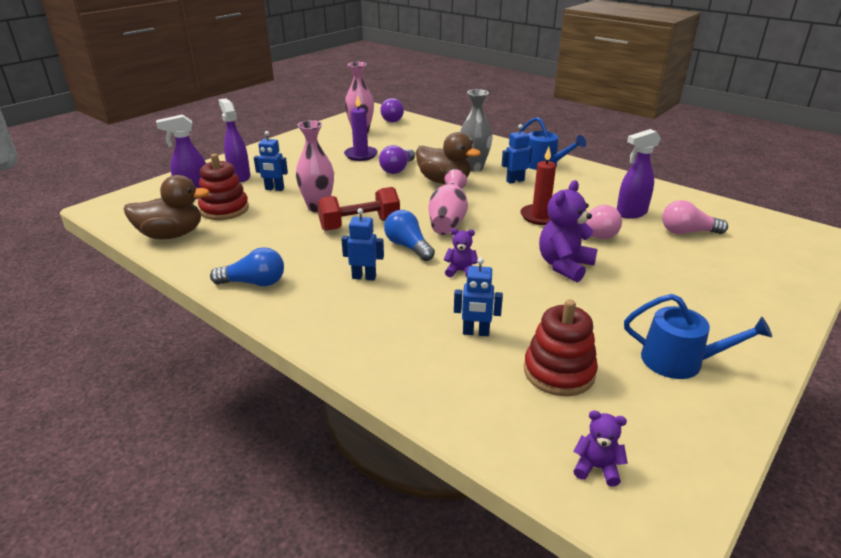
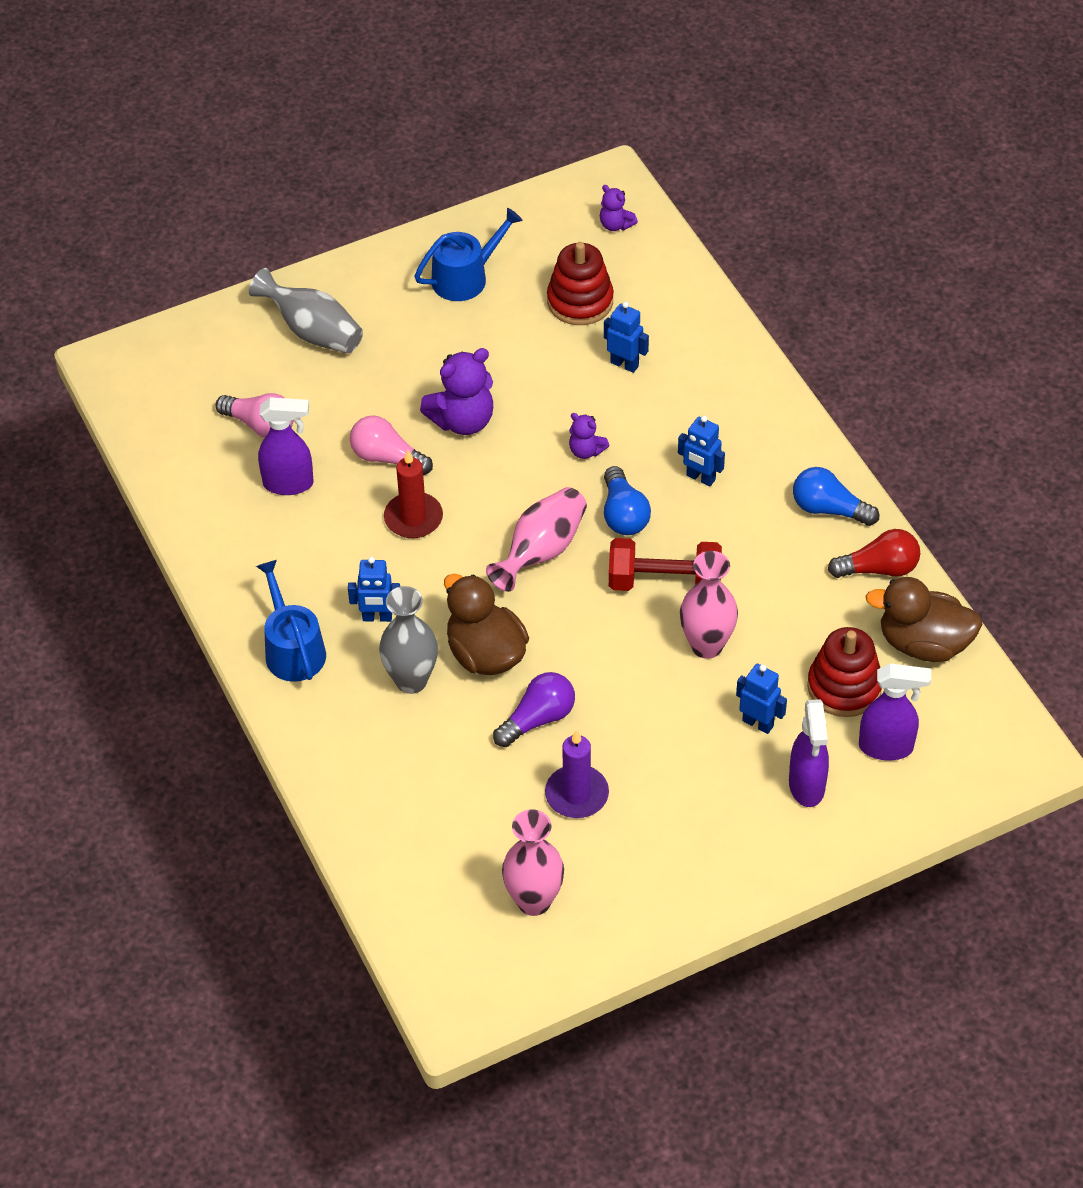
camera: 155 degrees left, 20 degrees up
(208, 261) = (879, 569): none -> red light bulb
(391, 119) = (442, 944): purple light bulb -> none
(680, 361) = (465, 277): blue watering can -> blue watering can turned 105 degrees clockwise
(736, 287) = (313, 332): none -> grey vase

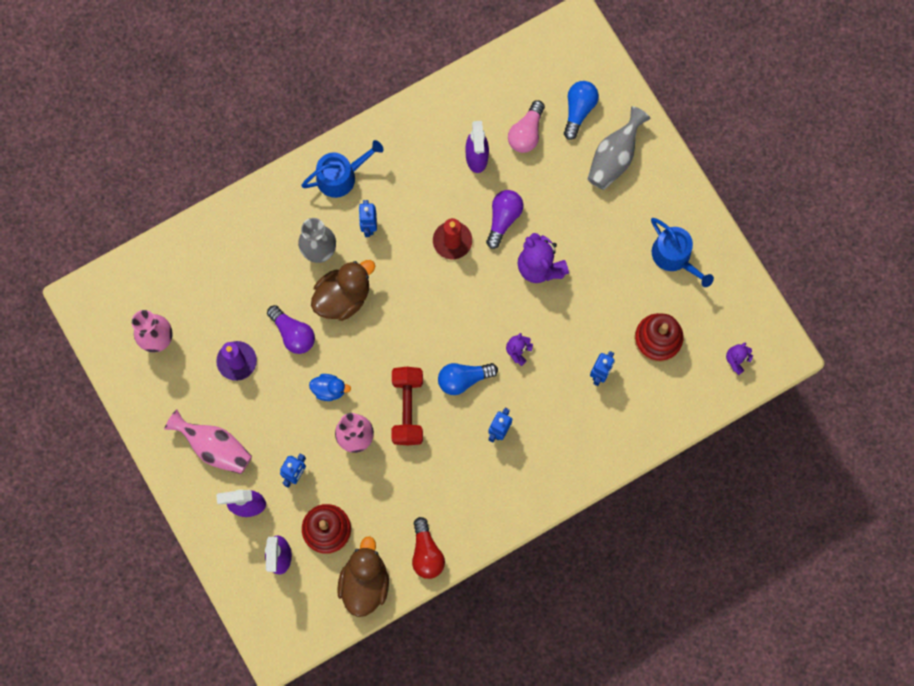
camera: 85 degrees right, 25 degrees up
(387, 458) = (503, 219): pink light bulb -> purple light bulb
(541, 551) = (429, 327): pink vase -> pink vase (215, 447)
(629, 676) = (329, 389): none -> blue duck
(829, 509) = (476, 518): blue light bulb -> blue light bulb (578, 110)

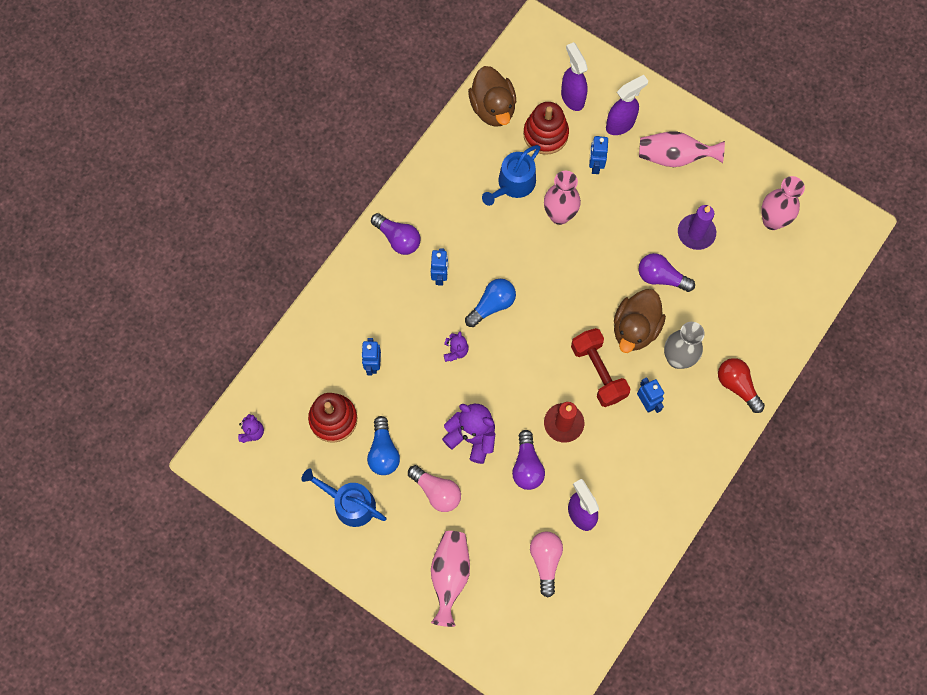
camera: 155 degrees right, 5 degrees down
(329, 389) = (604, 245): blue duck -> none
(341, 176) = (697, 437): blue watering can -> blue watering can (513, 184)
(407, 409) = (528, 259): red dumbbell -> red dumbbell (598, 372)
(426, 553) = (453, 152): red light bulb -> red light bulb (737, 386)
(522, 486) = (398, 239): none -> purple light bulb
(578, 110) = (506, 608): blue light bulb -> blue light bulb (383, 452)
(593, 232) = (437, 491): none -> pink light bulb
(614, 157) = (450, 576): grey vase -> pink vase

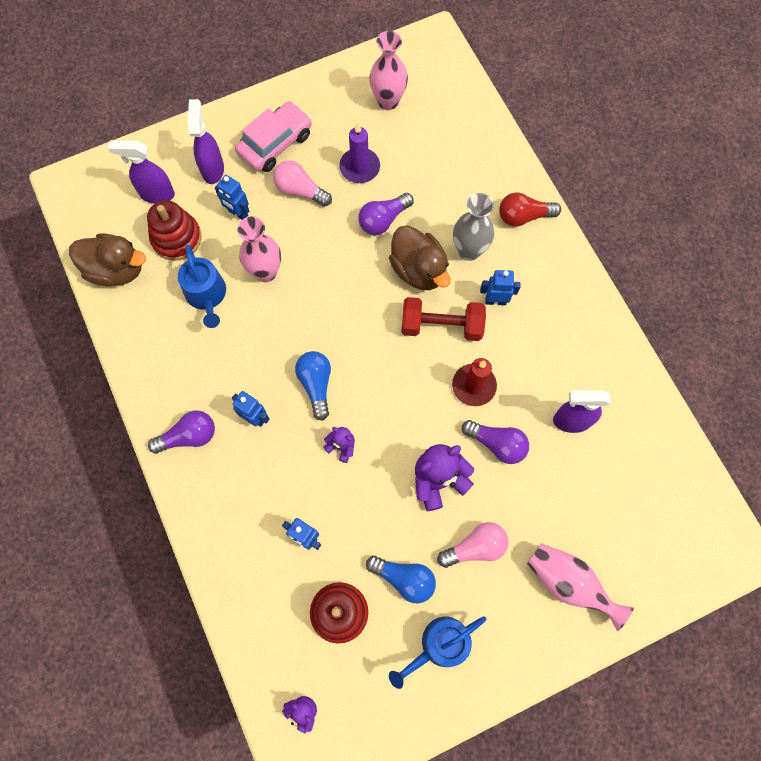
camera: 60 degrees left, 0 degrees up
(545, 561) = (600, 480): pink light bulb -> pink light bulb (300, 190)
(674, 157) = (275, 143): pink vase -> pink car

